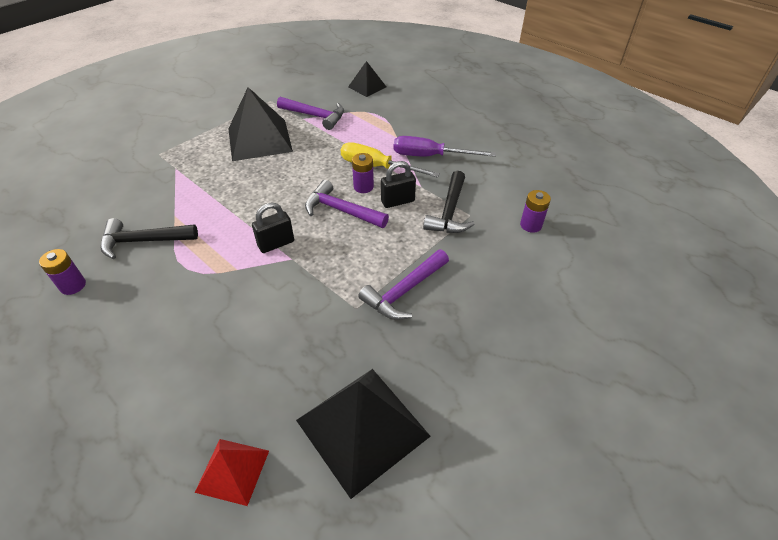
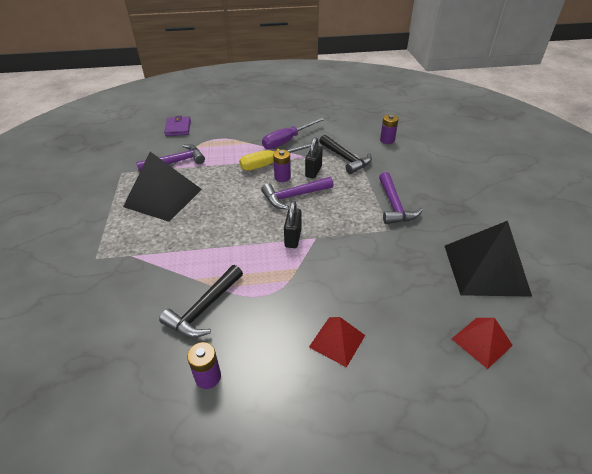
camera: 50 degrees left, 5 degrees down
(159, 345) = (337, 341): none -> red pyramid
(367, 87) = (178, 128): black pyramid -> purple wallet

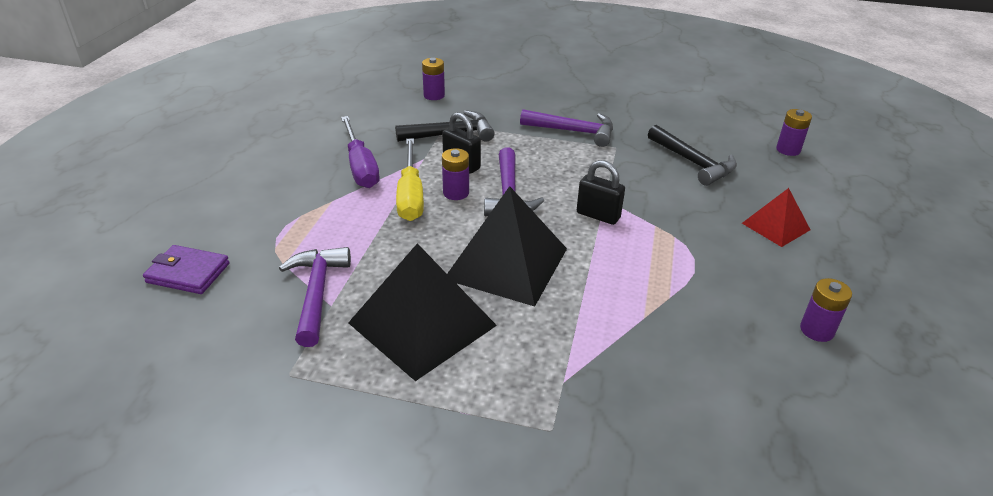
camera: 70 degrees left, 5 degrees down
(204, 309) = (706, 316): black hammer -> black hammer (693, 163)
(481, 342) = (788, 150): red pyramid -> purple battery
(485, 269) = (699, 117): black pyramid -> black pyramid (507, 263)

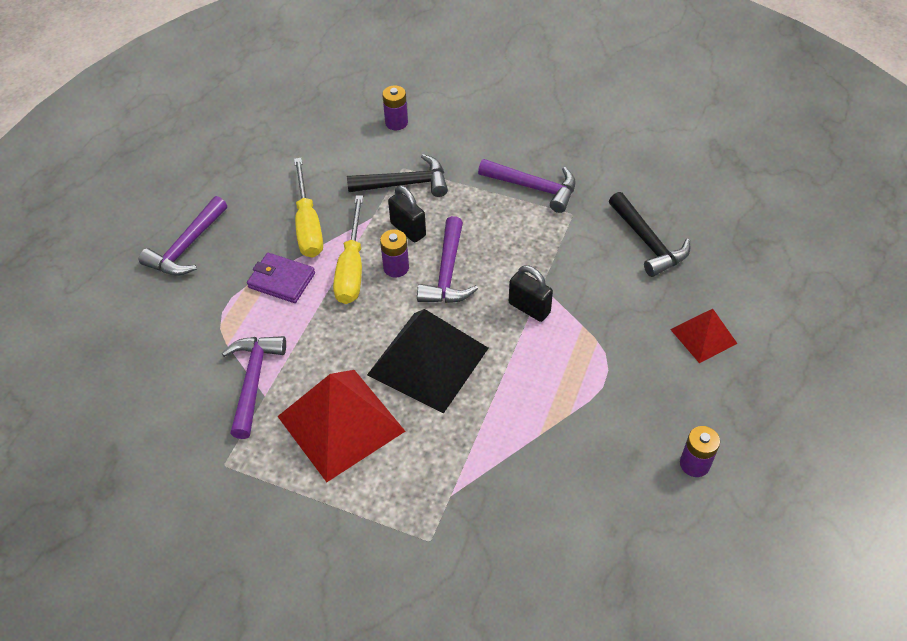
camera: 10 degrees right, 15 degrees up
(188, 273) = (144, 348): purple wallet -> purple wallet (281, 280)
(234, 189) = (187, 247): none -> purple hammer
(360, 166) = (308, 225): purple screwdriver -> yellow screwdriver
(422, 324) = (340, 423): black pyramid -> red pyramid
(788, 150) = (758, 230): purple battery -> none

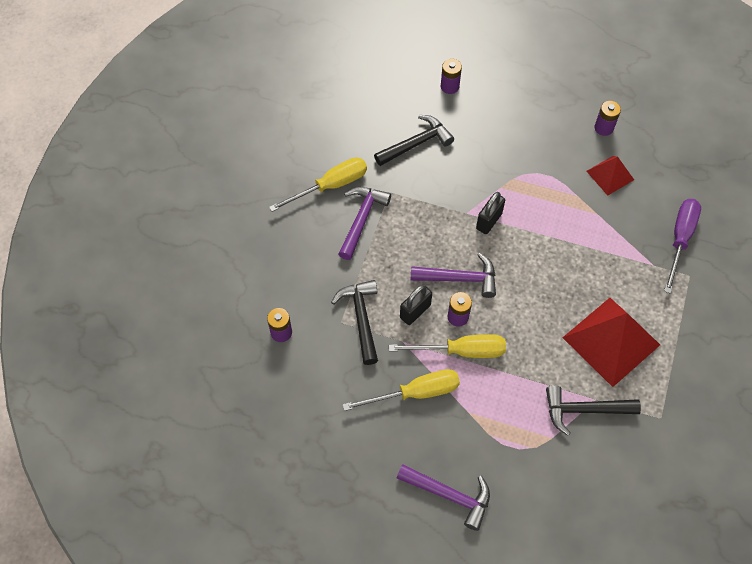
camera: 95 degrees left, 10 degrees up
(253, 380) = (584, 410): purple hammer -> black hammer
(281, 280) = (480, 405): purple wallet -> none
(428, 361) = (547, 286): black pyramid -> none
(492, 539) = (680, 239): none -> purple screwdriver
(580, 162) = (330, 186): none -> yellow screwdriver
(703, 336) = (501, 116): red pyramid -> red pyramid (610, 175)
(748, 282) = (449, 86): none -> purple battery

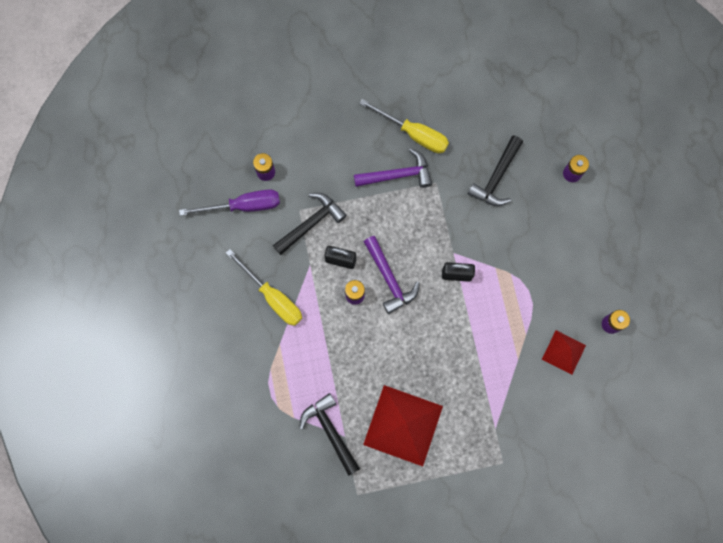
camera: 60 degrees right, 15 degrees up
(416, 143) = (496, 178): black hammer -> black hammer turned 90 degrees clockwise
(450, 495) = (207, 364): purple hammer -> none
(461, 351) = (327, 313): yellow screwdriver -> none
(680, 239) = (534, 440): purple screwdriver -> purple screwdriver (243, 206)

